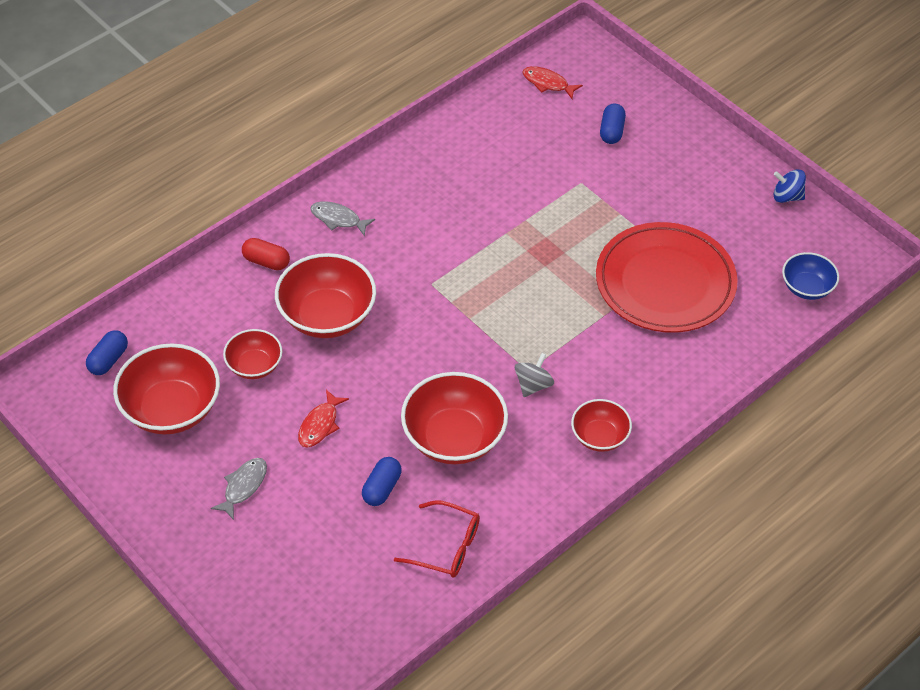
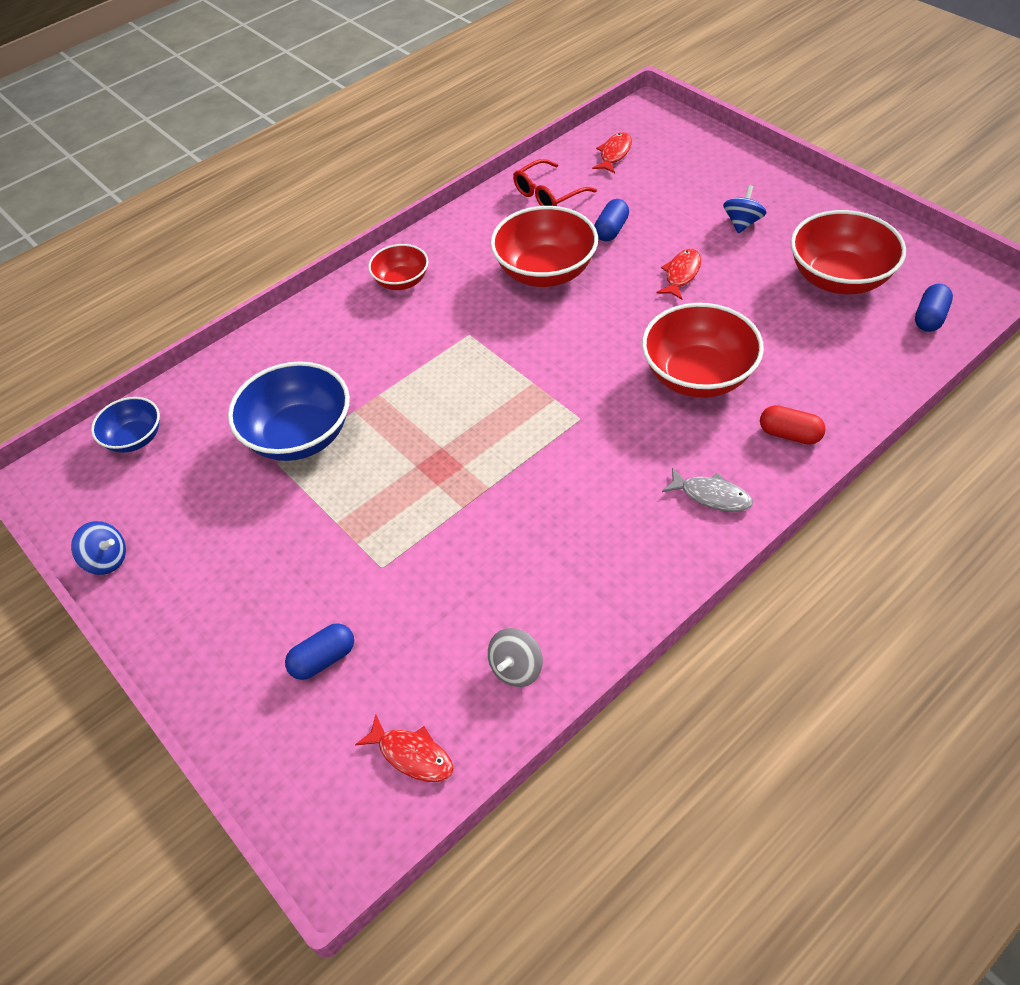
camera: 175 degrees left, 0 degrees up
(243, 486) = (742, 223): grey fish -> blue spinning top
(254, 365) = (765, 322): red bowl -> none
(364, 609) = (614, 154): none -> red fish
(446, 547) = (548, 195): red glasses -> red glasses turned 60 degrees counterclockwise
(533, 385) = (464, 321): grey spinning top -> grey spinning top (516, 668)
(611, 131) = (323, 659): blue capsule -> blue capsule turned 45 degrees clockwise
(665, 282) = (299, 436): red plate -> blue bowl

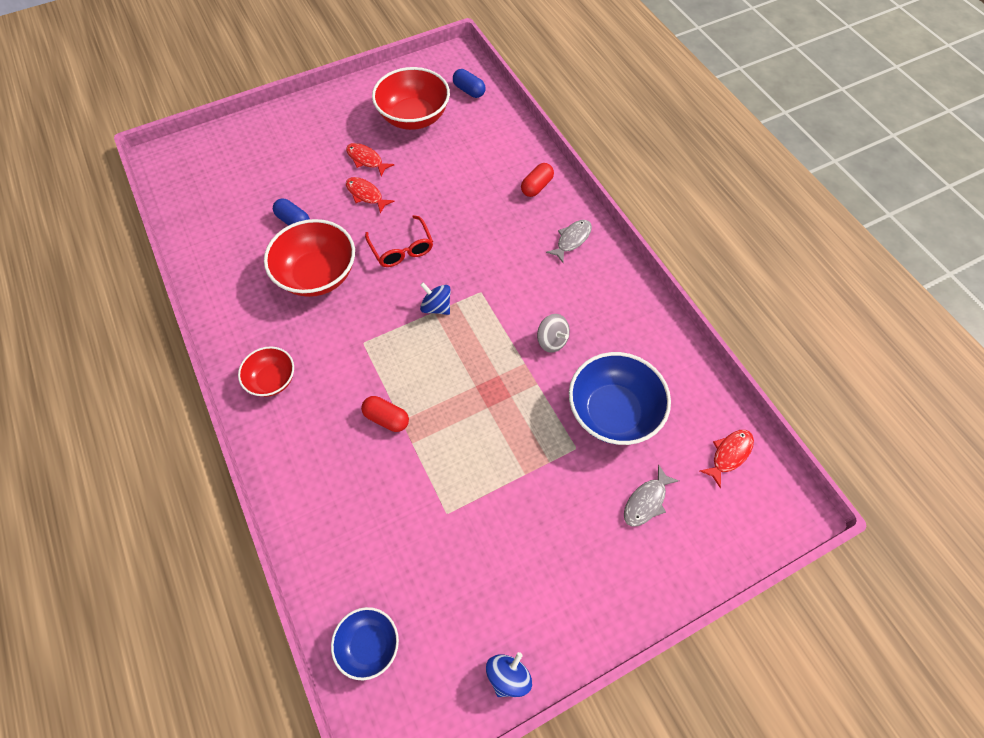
camera: 80 degrees left, 10 degrees up
(299, 436) = (423, 491): blue bowl -> blue bowl (613, 412)
(323, 659) = (646, 501): blue capsule -> grey fish
(379, 381) = (386, 418): none -> red capsule
(516, 668) = (676, 379): grey spinning top -> grey spinning top (552, 340)
(548, 195) = (225, 250): red glasses -> red glasses (402, 249)
(614, 154) = (202, 194): red fish -> red fish (366, 160)
(698, 376) = (468, 215): red bowl -> none
(742, 223) = (332, 146): blue spinning top -> blue spinning top (436, 307)

